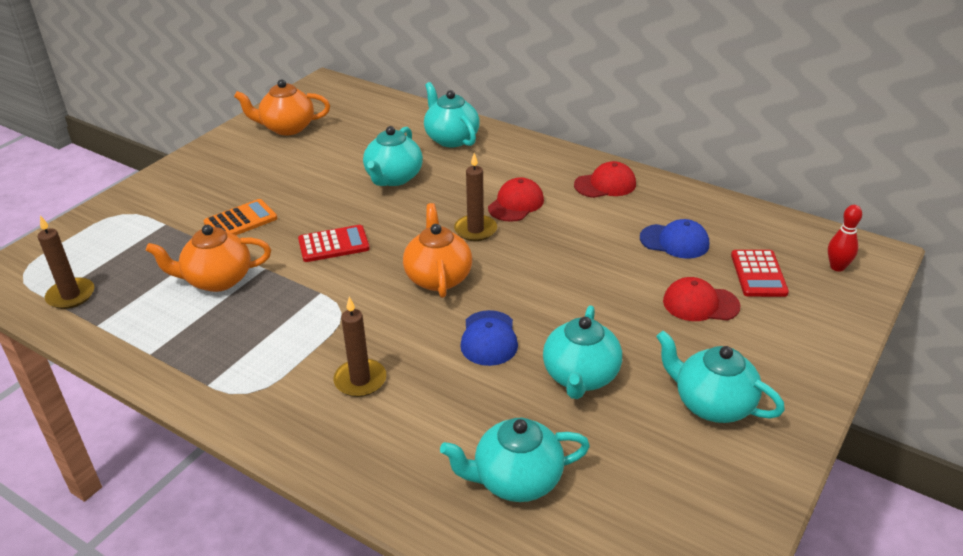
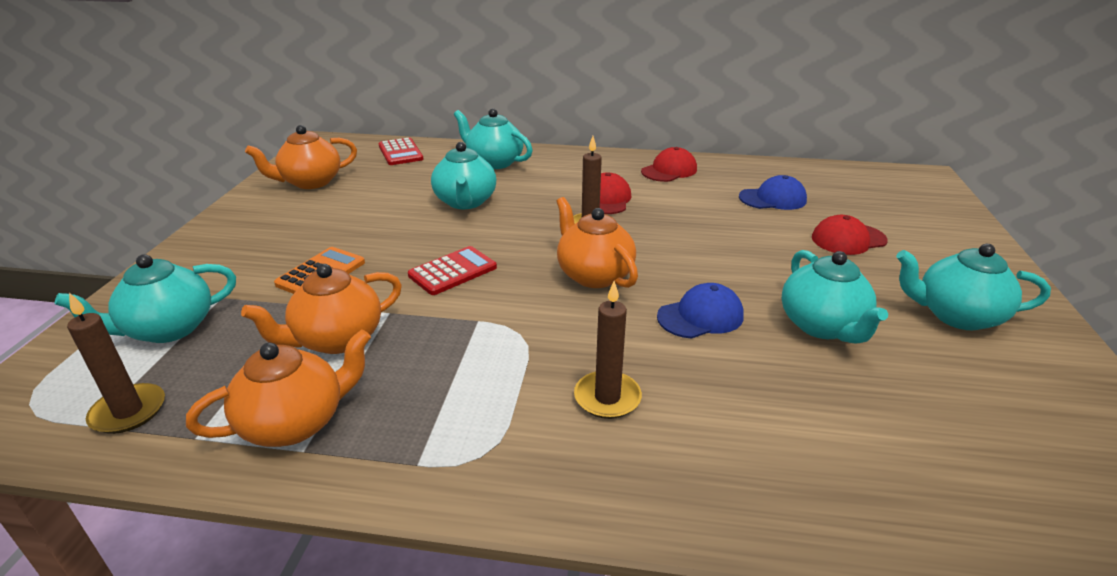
camera: 25 degrees left, 5 degrees down
(156, 333) = (295, 423): none -> orange teapot
(489, 338) = (700, 316): blue cap -> blue cap turned 90 degrees counterclockwise
(516, 480) = (878, 448): turquoise teapot -> turquoise teapot (168, 329)
(758, 274) = (864, 207): red calculator -> red calculator (400, 152)
(837, 267) = (912, 190): red bowling pin -> none

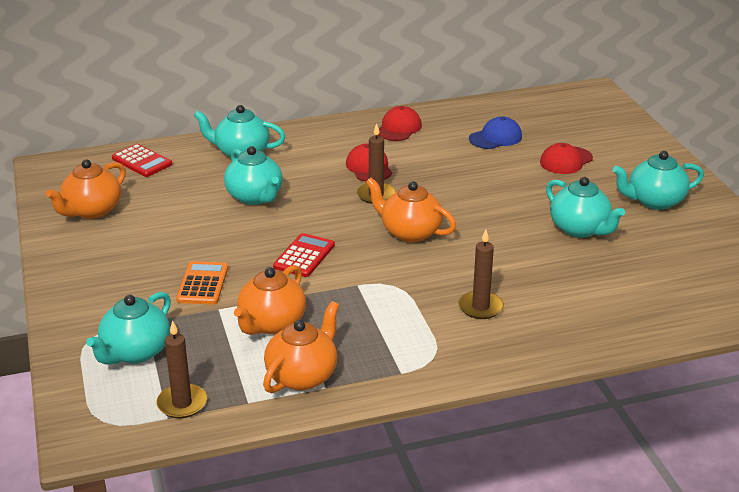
camera: 25 degrees left, 0 degrees up
(700, 316) = (502, 242): blue cap -> none

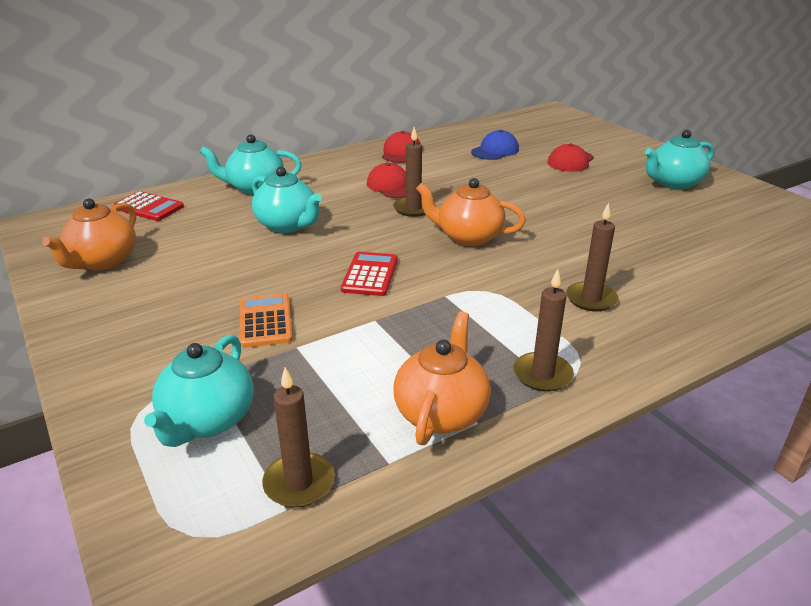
camera: 15 degrees left, 0 degrees up
(271, 323) = (369, 354): orange teapot -> none
(396, 362) = (542, 374): none -> brown candle
(580, 229) = (629, 213): turquoise teapot -> none

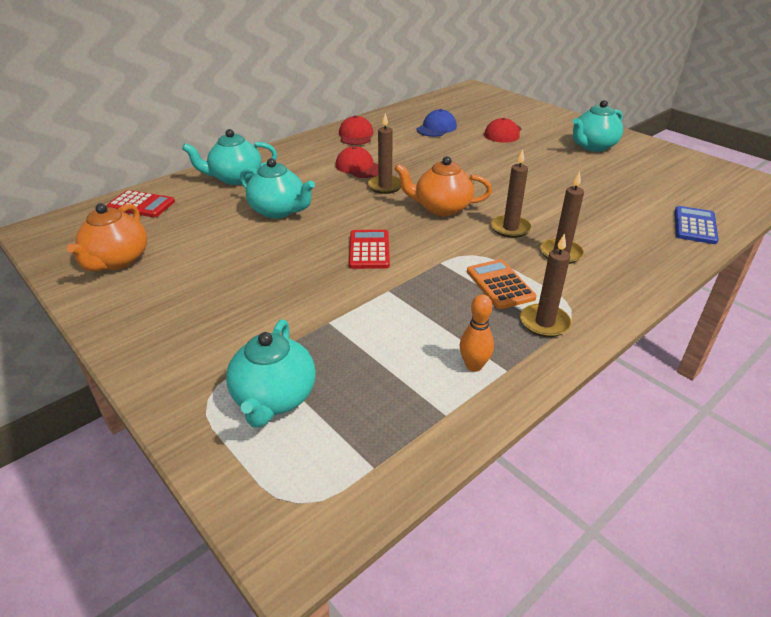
camera: 10 degrees left, 5 degrees up
(265, 321) = (292, 302): orange calculator -> orange calculator (500, 284)
(299, 483) = (376, 443): brown candle -> brown candle (510, 228)
(441, 413) = (474, 366): orange teapot -> orange bowling pin
(770, 283) = (695, 226): none -> blue calculator

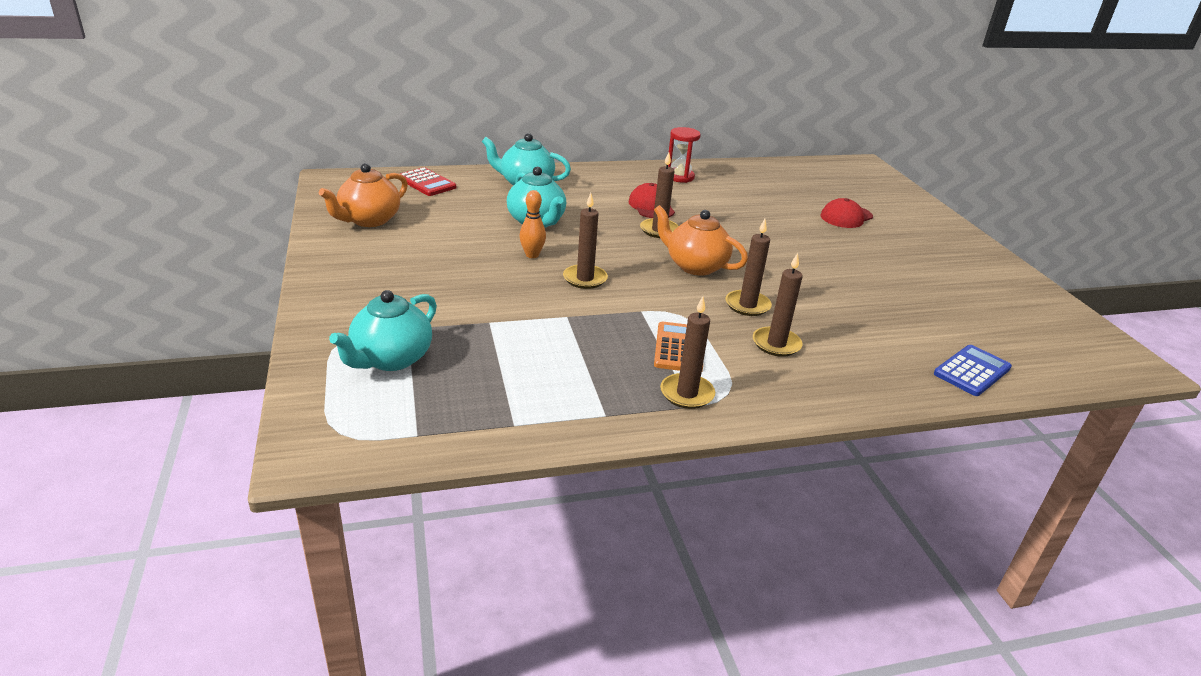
camera: 25 degrees right, 5 degrees down
(356, 135) = (679, 177): red cap -> red hourglass
(369, 250) = (585, 279): red calculator -> brown candle
(436, 128) = (774, 192): blue cap -> none
(474, 366) = (579, 400): orange bowling pin -> orange bowling pin (532, 255)
(593, 146) = (942, 259): turquoise teapot -> none

